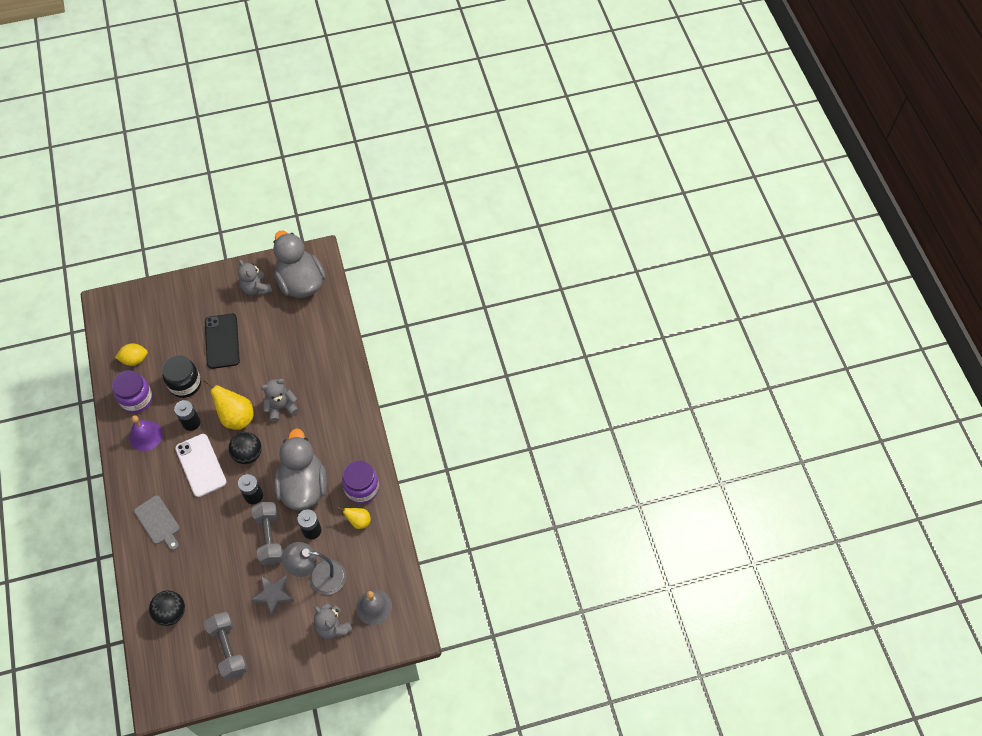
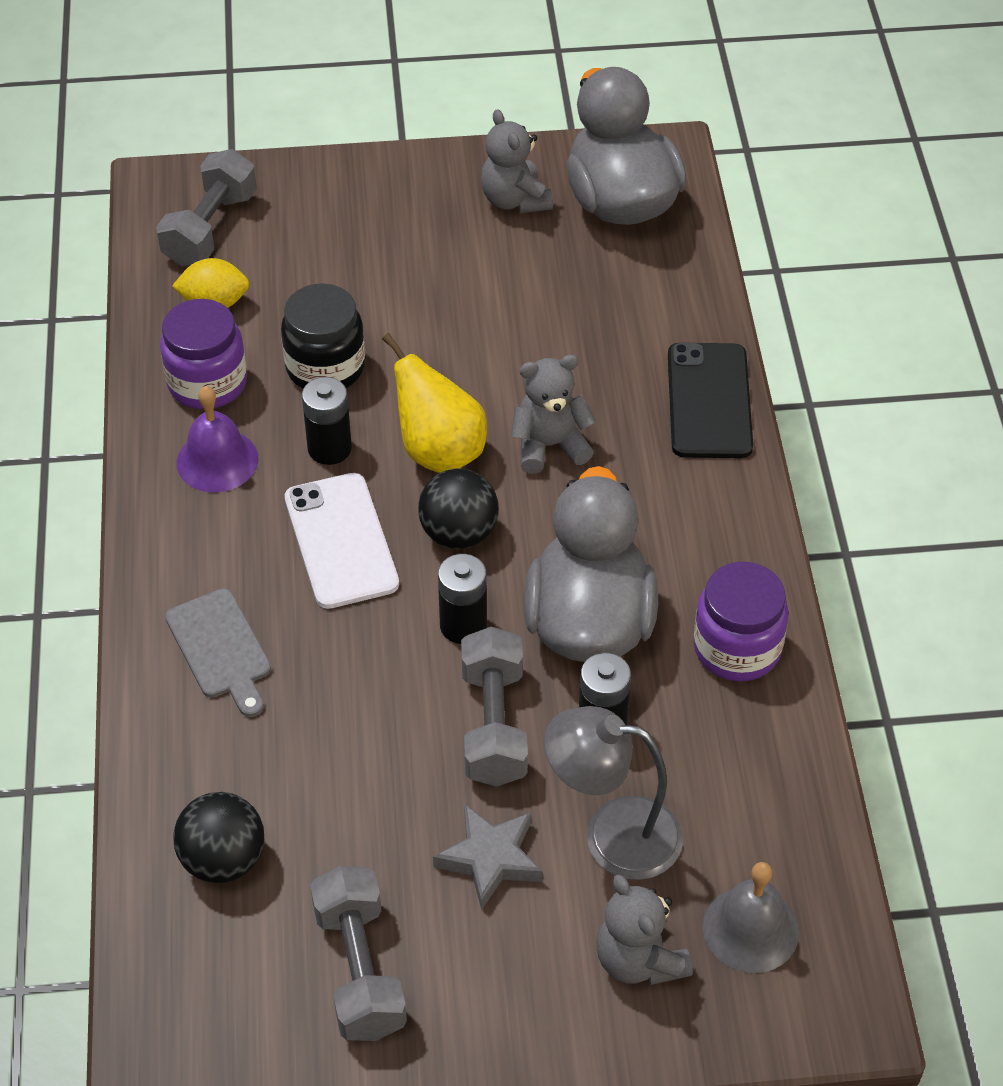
camera: 10 degrees right, 10 degrees down
(128, 322) = (210, 228): none -> grey dumbbell
(222, 341) = (423, 293): black phone -> black phone (709, 401)
(359, 521) = (724, 721): yellow pear -> none

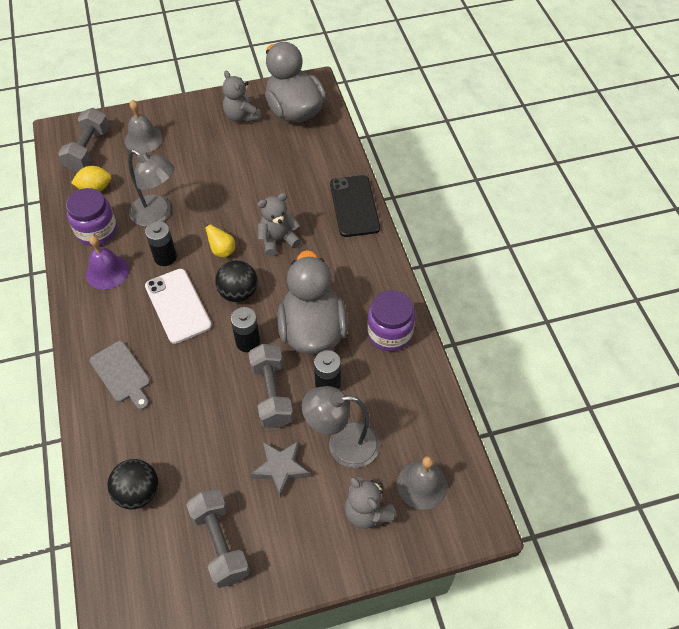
camera: 10 degrees left, 5 degrees up
(318, 221) = (143, 139): none -> grey bell
(325, 367) = (157, 215): black jar -> grey lamp
(439, 451) = (222, 251): yellow pear -> yellow pear, size x0.57

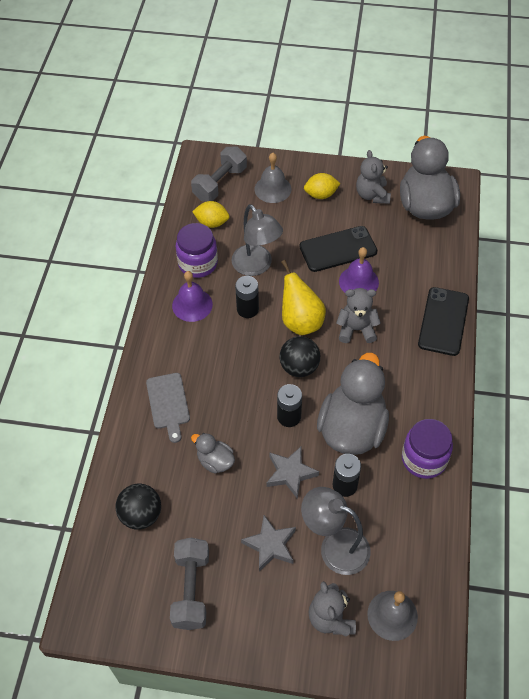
camera: 25 degrees right, 0 degrees up
(178, 306) = (240, 359): white phone -> none
(193, 130) = (321, 195): none -> yellow lemon
(193, 411) = (215, 461): none -> grey duck
(222, 251) = (301, 321): yellow pear -> yellow pear, size x1.76
(230, 174) = (338, 249): none -> black phone
(262, 197) = (358, 282): none -> purple bell
(272, 393) = (290, 473): grey dumbbell -> grey star

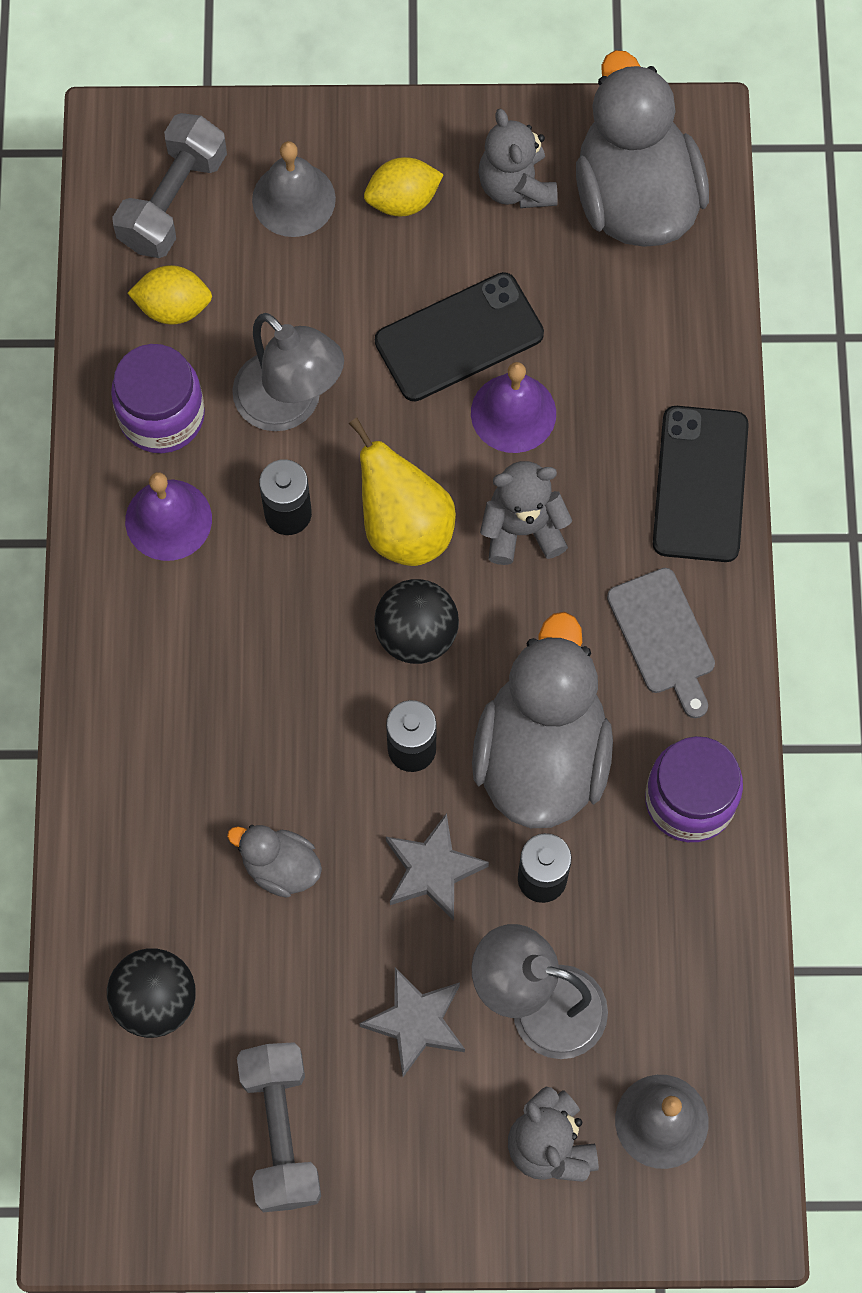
camera: 10 degrees left, 15 degrees up
(168, 404) = (162, 756): grey cutting board -> grey cutting board (663, 637)

